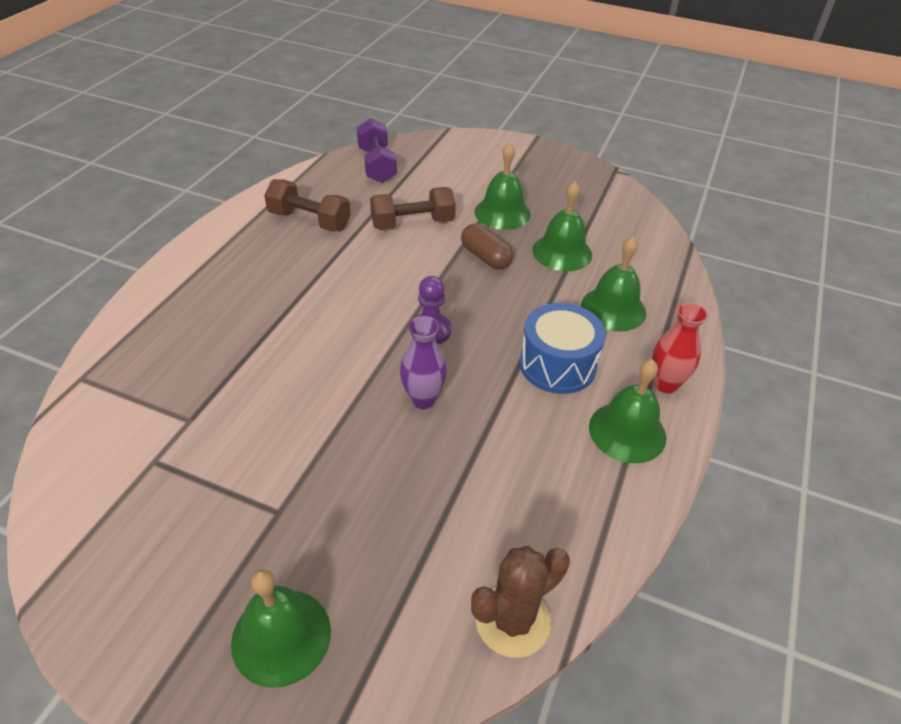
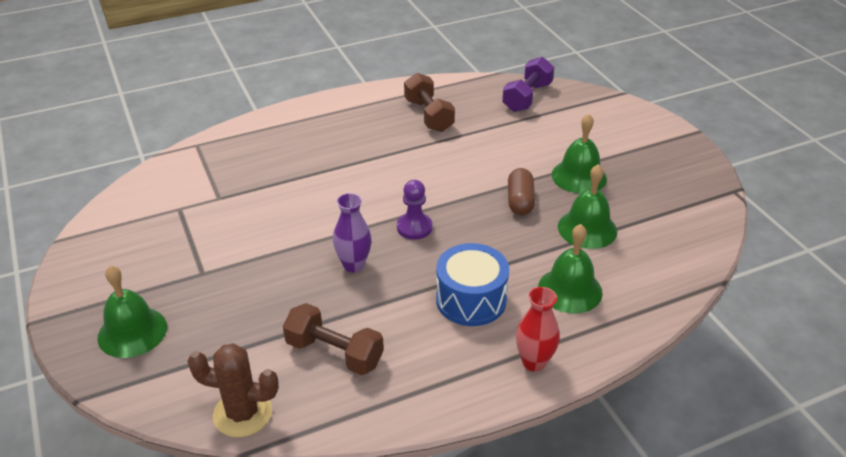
camera: 45 degrees right, 5 degrees down
(412, 224) = (497, 151): brown dumbbell -> brown dumbbell (334, 353)
(627, 431) = (459, 371): green bell -> none

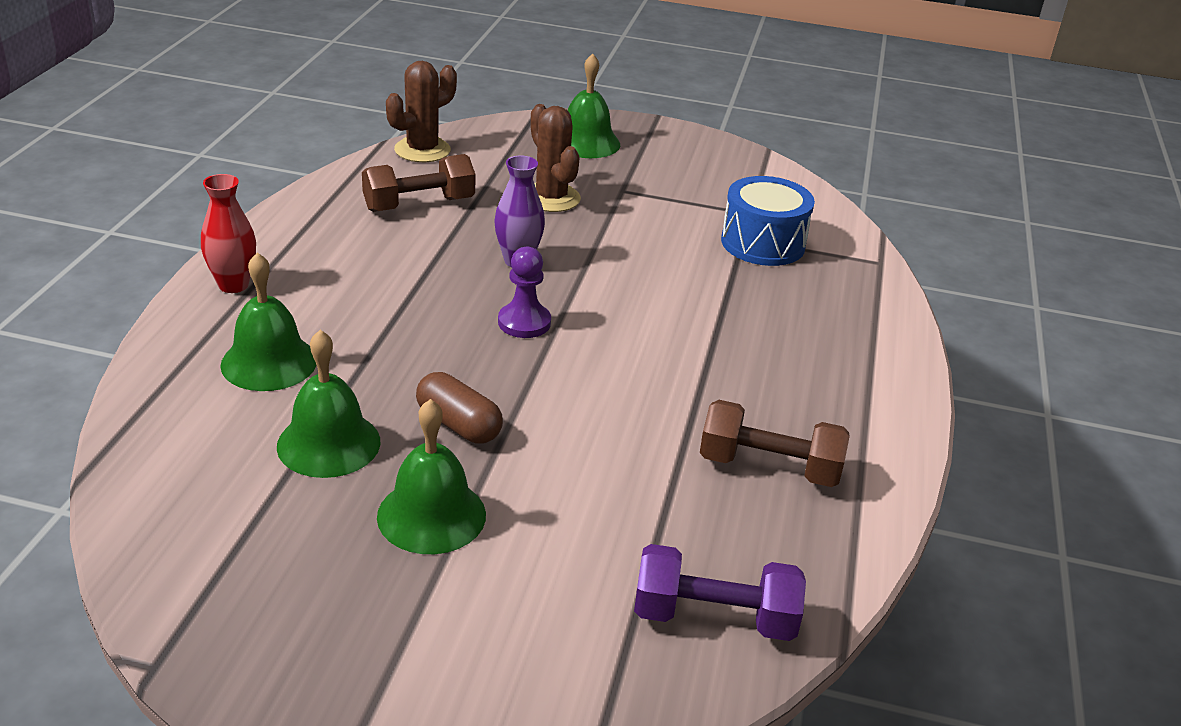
camera: 125 degrees right, 5 degrees down
(252, 297) = (551, 198): none -> brown cactus
(471, 300) = (362, 296): blue drum -> blue drum (763, 243)
(527, 97) = (714, 617): purple dumbbell -> purple dumbbell turned 60 degrees counterclockwise

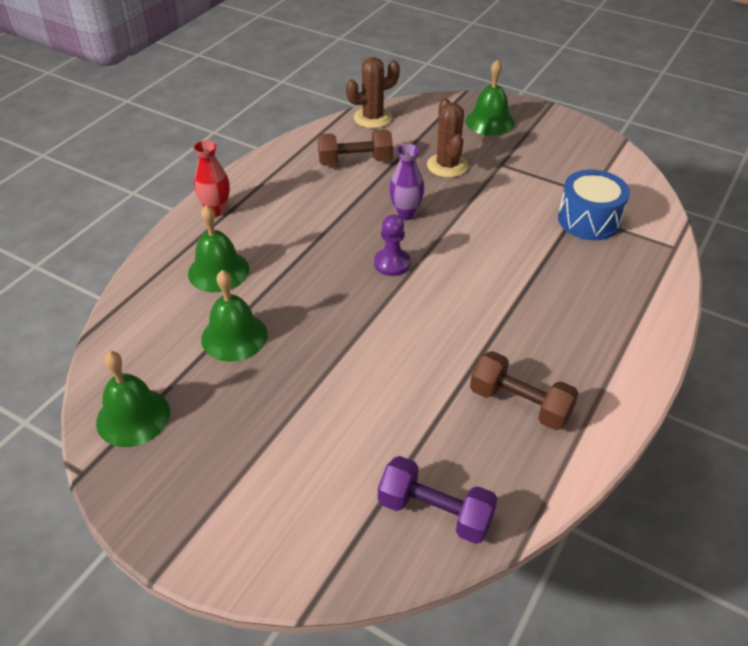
camera: 20 degrees right, 10 degrees up
(431, 515) = (279, 400): green bell -> green bell (133, 417)
(459, 424) = (320, 336): brown capsule -> none

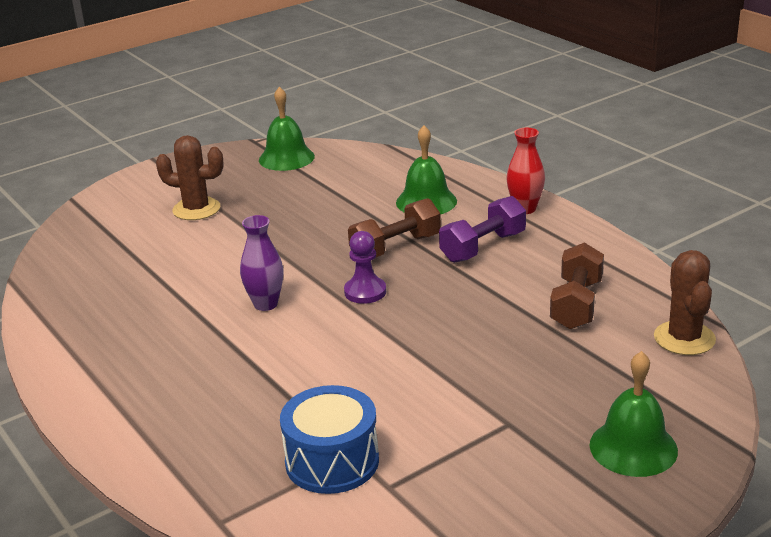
camera: 115 degrees right, 15 degrees down
(234, 336) = (334, 200): green bell -> none
(405, 214) = (444, 318): purple vase -> purple vase (265, 304)
(435, 512) = (79, 255): purple dumbbell -> purple dumbbell (483, 247)
(447, 166) = (529, 374): brown cactus -> brown cactus (196, 209)
(520, 404) = (124, 318): brown dumbbell -> brown dumbbell (395, 247)

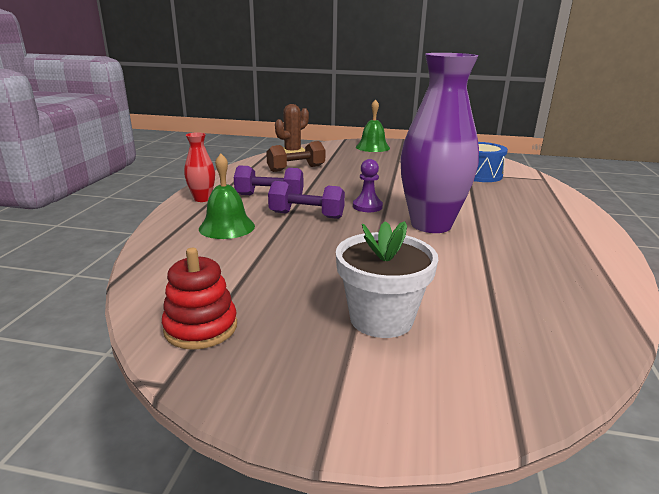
camera: 135 degrees left, 5 degrees down
(196, 209) = (381, 318): brown cactus -> white flower pot
(265, 304) = (431, 225): purple vase -> purple vase, size x2.20
(286, 158) = (201, 327): green bell -> red stacking toy
(395, 247) = (306, 215): brown dumbbell -> purple dumbbell

